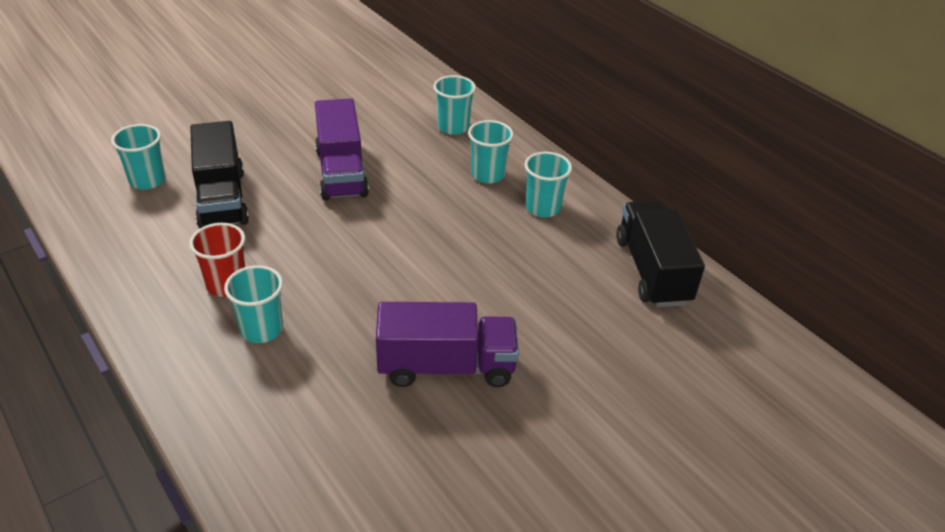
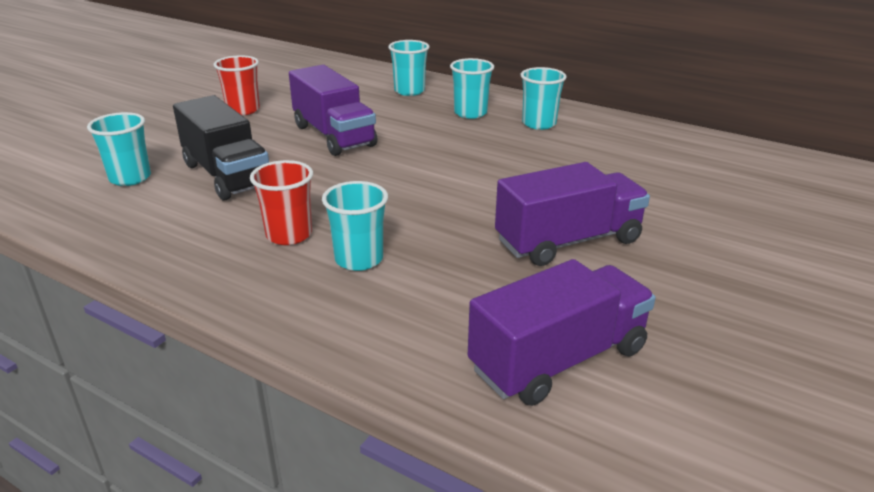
camera: 20 degrees left, 10 degrees down
(286, 116) = (243, 110): none -> red cup
(336, 486) = (558, 359): none -> purple truck
(652, 271) = (668, 142): black truck -> none

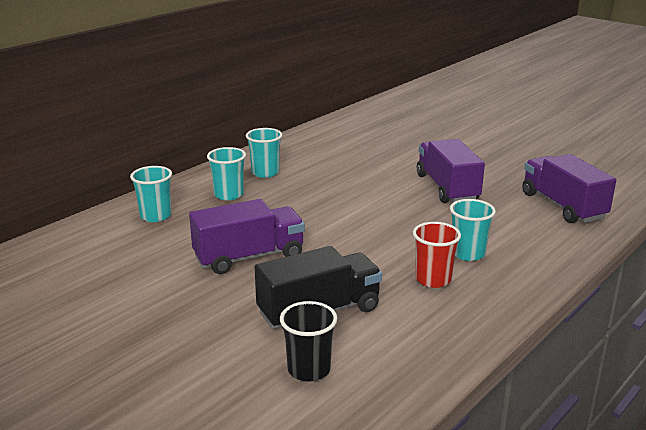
camera: 80 degrees left, 5 degrees down
(130, 178) = (309, 369): turquoise cup -> black cup
(243, 110) = (149, 308): red cup -> none

